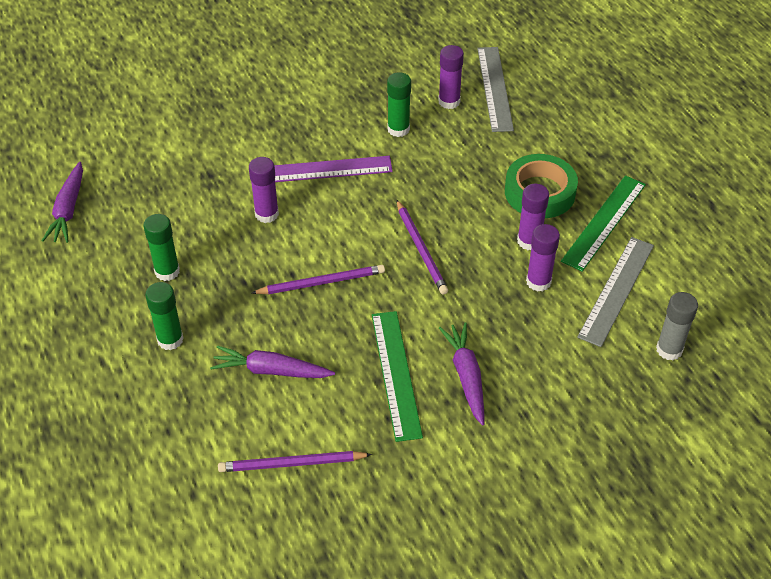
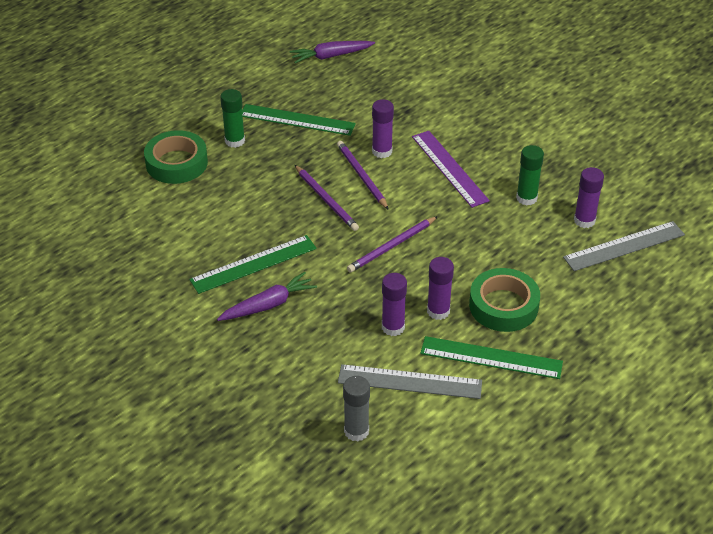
camera: 70 degrees right, 5 degrees down
(167, 271) = (297, 120): green glue stick -> green ruler
(178, 408) = (176, 163): none -> green tape
(271, 371) = (228, 197): purple carrot -> none
(291, 464) = (150, 231): purple pencil -> purple pencil (361, 176)

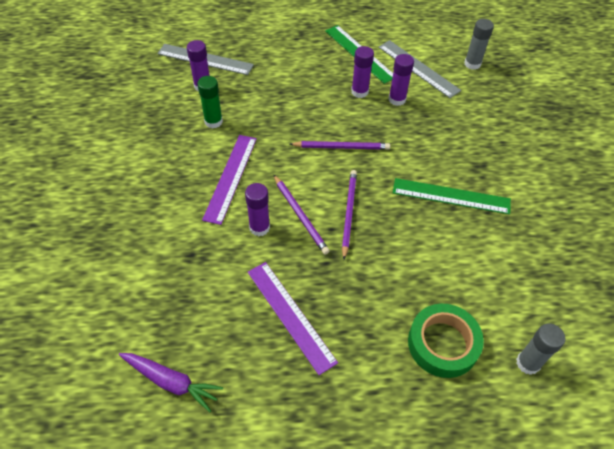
camera: 140 degrees left, 10 degrees up
(107, 185) = (528, 363): none -> grey glue stick
(235, 141) = (368, 332): green glue stick -> none
(268, 305) = (464, 160): purple carrot -> none
(297, 120) = (290, 315): green ruler -> purple ruler
(361, 176) = (300, 215): purple pencil -> purple pencil turned 45 degrees counterclockwise
(503, 306) = (318, 72): green tape -> none

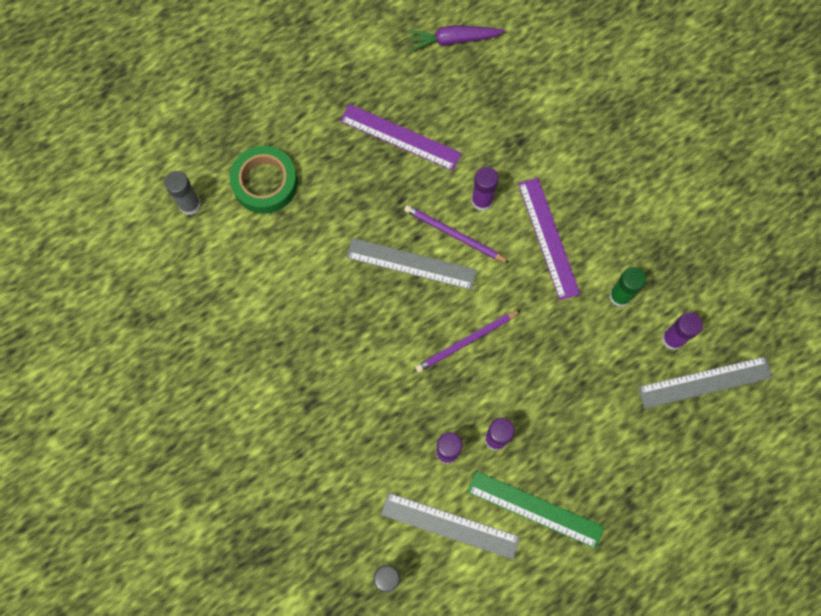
camera: 150 degrees right, 20 degrees up
(348, 213) = (411, 263): purple pencil -> grey ruler
(451, 196) = (323, 343): green ruler -> none

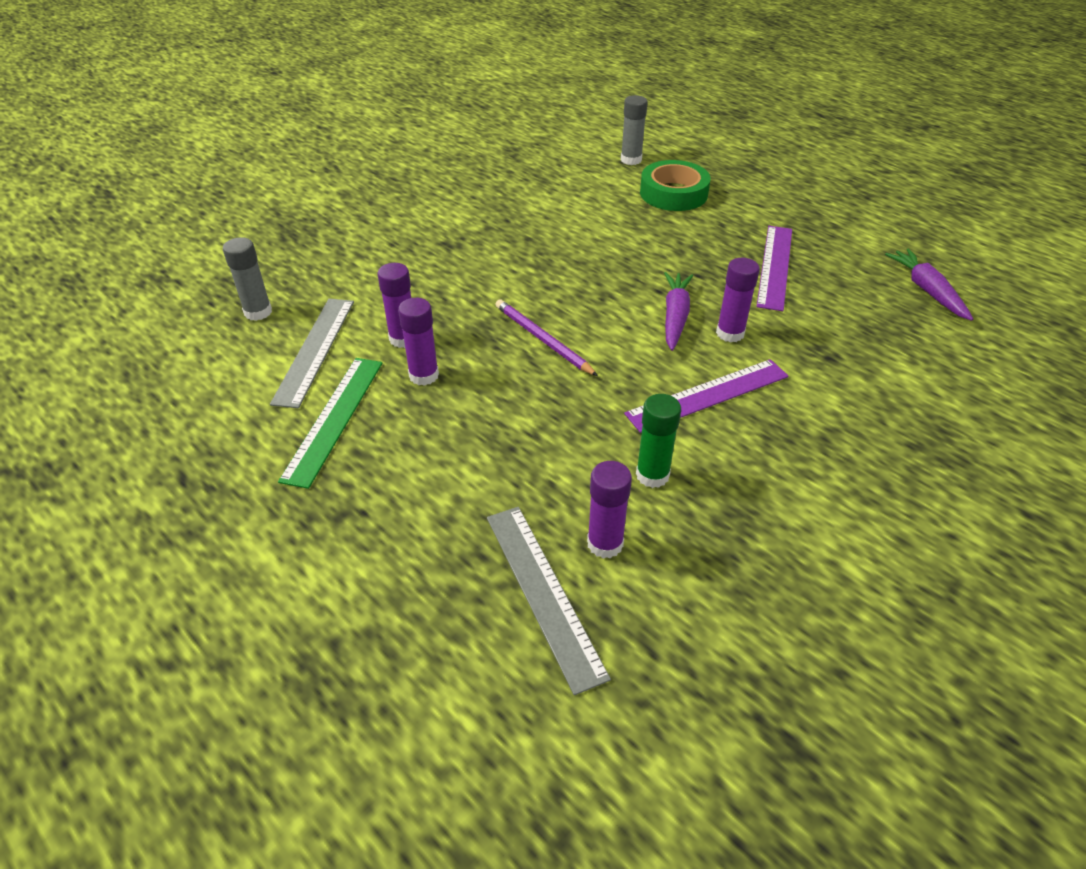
camera: 80 degrees right, 30 degrees down
(411, 263) = (625, 290): grey ruler -> none
(454, 234) = (675, 316): purple pencil -> purple carrot

